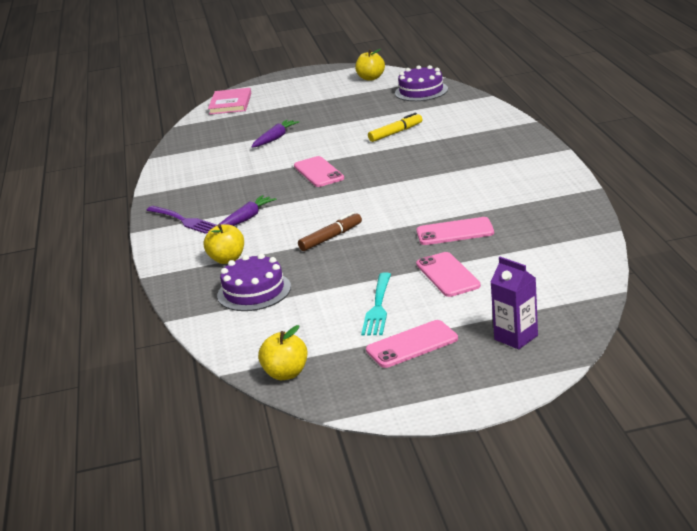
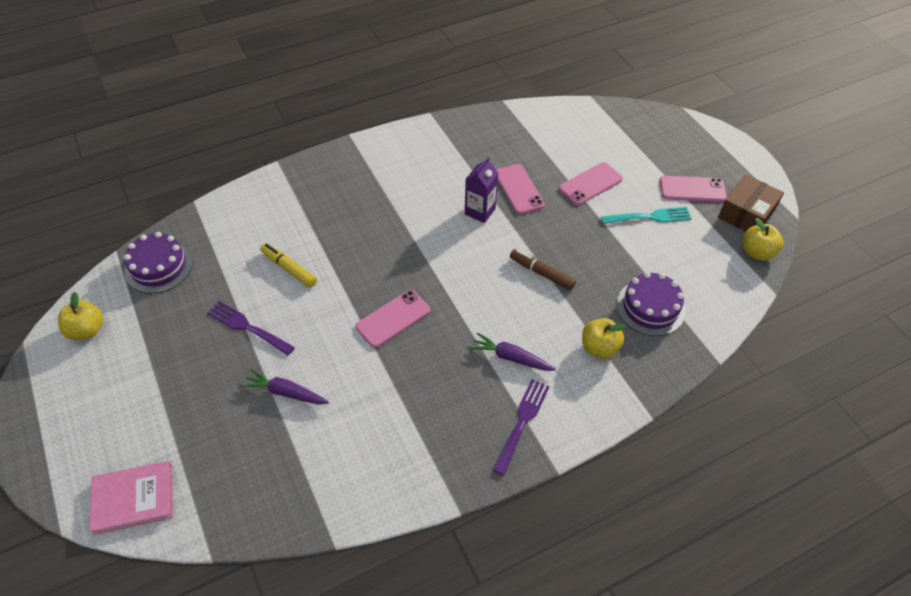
camera: 110 degrees left, 25 degrees up
(343, 123) = (248, 327): none -> purple fork
(352, 379) = (746, 214): none -> brown box
(412, 344) = (692, 189): pink phone -> pink phone turned 45 degrees counterclockwise
(516, 337) = (664, 139): purple carton -> purple carton (480, 211)

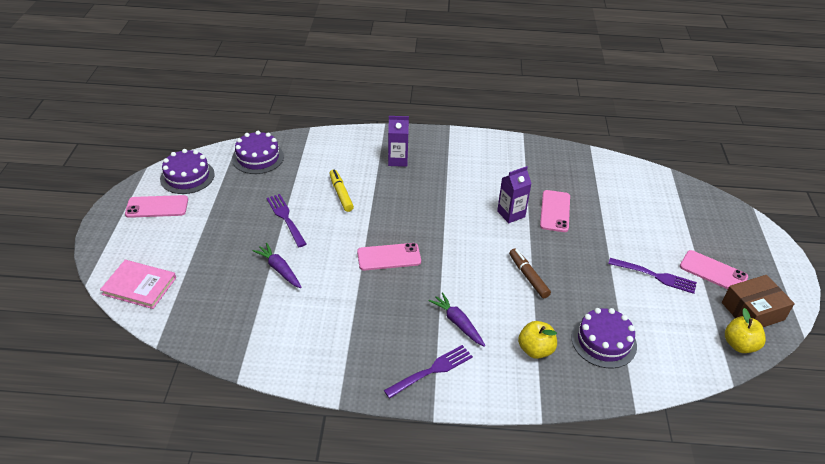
camera: 30 degrees right, 10 degrees down
(87, 330) = (187, 176): yellow apple -> purple cake
(323, 200) = (398, 160): none -> purple carton
(590, 184) = (620, 231): pink phone -> pink phone (157, 207)
(649, 217) = (654, 276): turquoise fork -> purple fork

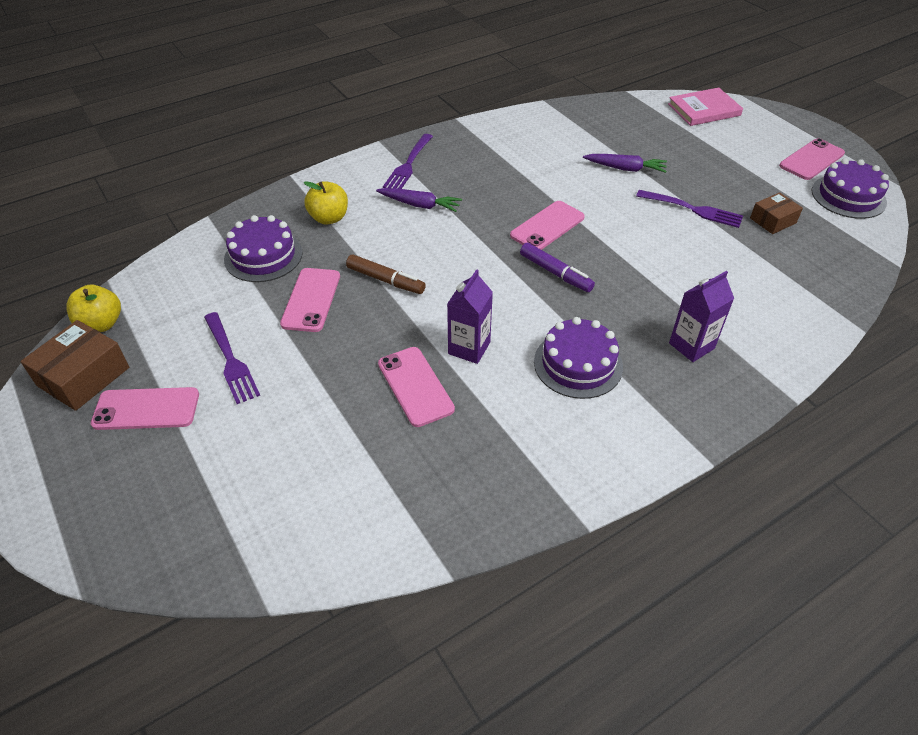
camera: 145 degrees right, 5 degrees up
(254, 188) = (773, 220): none -> brown box
(258, 157) = (833, 253): purple cake -> purple cake (578, 364)
(341, 194) = (684, 262): yellow marker -> none
(420, 226) = (555, 273): none -> purple marker
(586, 288) = (311, 300): none -> pink phone
(654, 276) = (230, 359): purple fork -> purple fork turned 105 degrees counterclockwise

